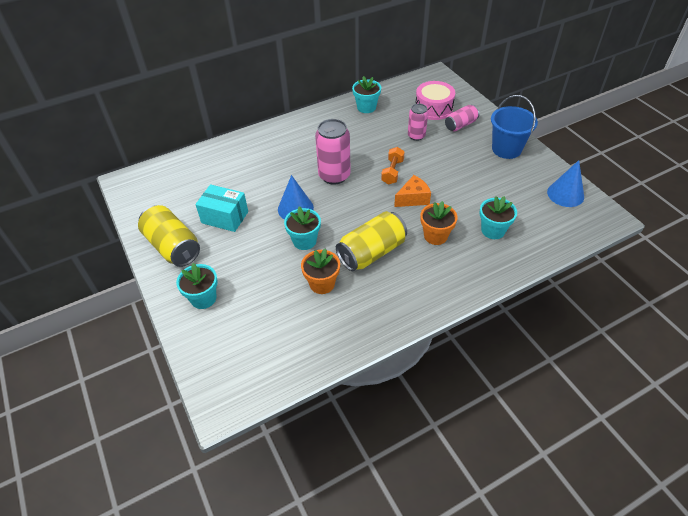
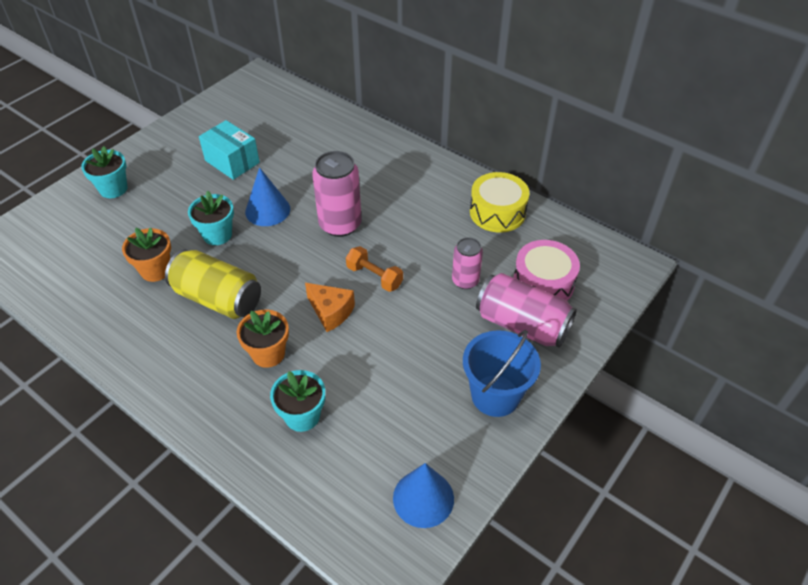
camera: 65 degrees right, 0 degrees up
(173, 246) = (177, 142): yellow can -> none
(225, 217) = (232, 161): turquoise box -> turquoise box turned 45 degrees counterclockwise
(366, 107) = (497, 212): turquoise flower pot -> yellow drum
(392, 172) = (374, 277): orange dumbbell -> orange dumbbell turned 45 degrees clockwise
(460, 125) = (522, 324): pink can -> pink can, size x1.67

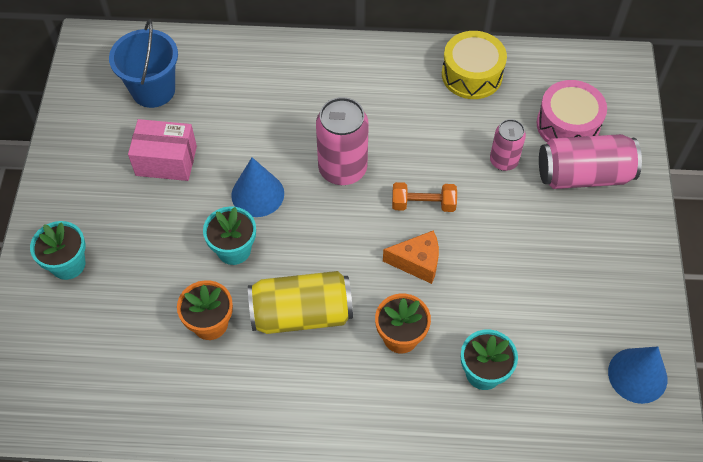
camera: 35 degrees left, 10 degrees up
(232, 161) = (166, 161): turquoise box -> pink box
(495, 395) = (616, 253): blue bucket -> blue bucket (153, 90)

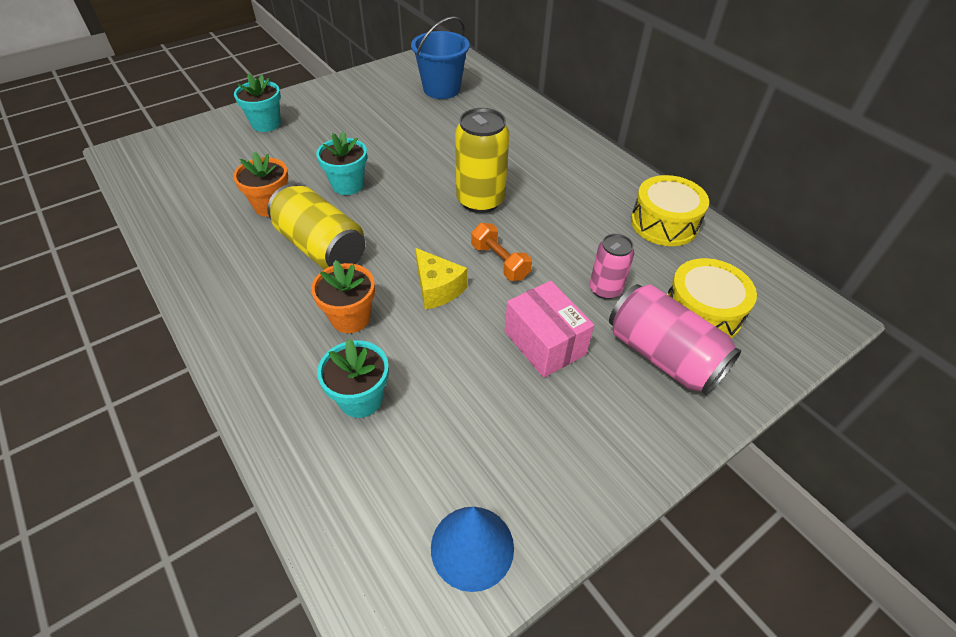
camera: 50 degrees right, 10 degrees down
(166, 161) = (391, 121): pink box -> pink box (544, 343)
(257, 194) = (409, 172): blue cone -> none
(342, 169) = (480, 200): pink can -> yellow can
(417, 262) = (437, 289): orange cheese -> yellow cheese
(568, 125) = (702, 313): pink drum -> yellow drum

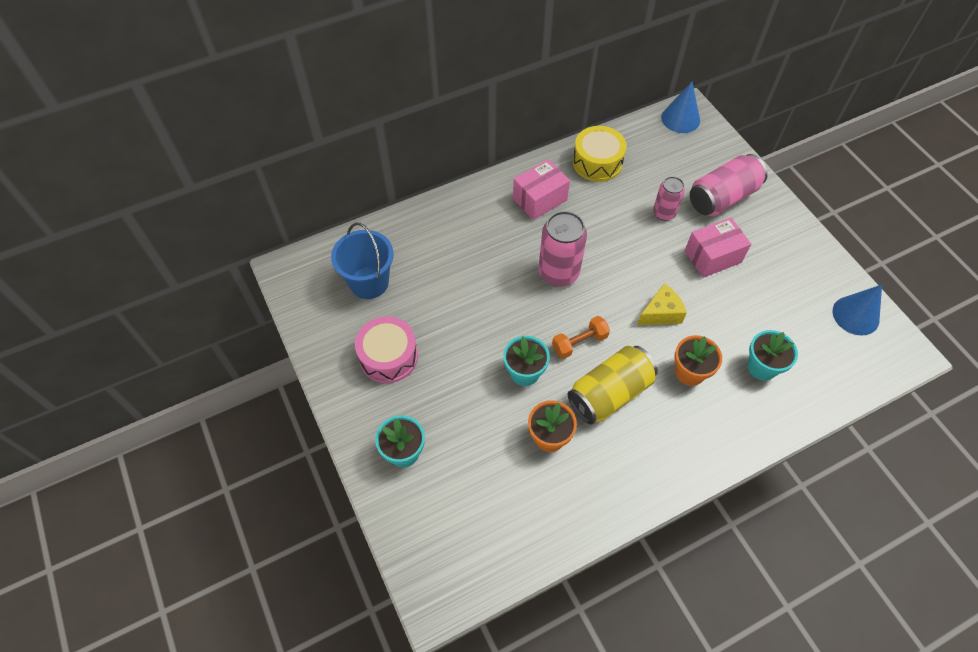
camera: 80 degrees left, 10 degrees up
(363, 107) = (388, 356): none -> pink drum
(480, 200) = (558, 273): yellow can -> pink can
(500, 262) = (633, 270): orange dumbbell -> orange dumbbell (579, 343)
(582, 181) = (540, 199): none -> pink box
(702, 313) = (686, 168): yellow drum -> none
(799, 305) = (680, 119): none -> blue cone

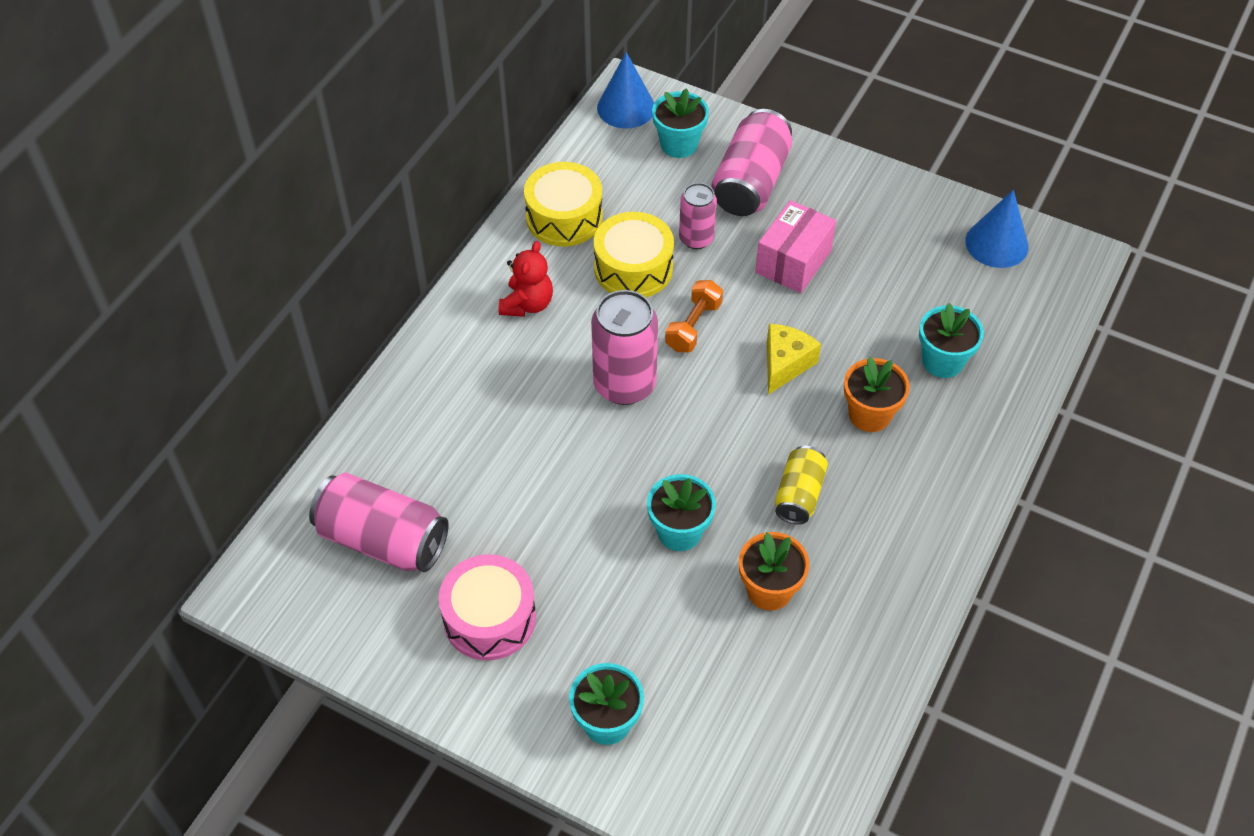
camera: 35 degrees left, 5 degrees down
(369, 282) = (383, 539): blue bucket -> pink can
(540, 199) = (527, 304): pink box -> red teddy bear
(579, 343) = (717, 456): orange dumbbell -> orange dumbbell (693, 326)
(610, 393) = (799, 495): yellow can -> yellow can, size x0.60
(614, 211) = (633, 268): none -> yellow drum
(695, 154) = (679, 144): none -> turquoise flower pot

